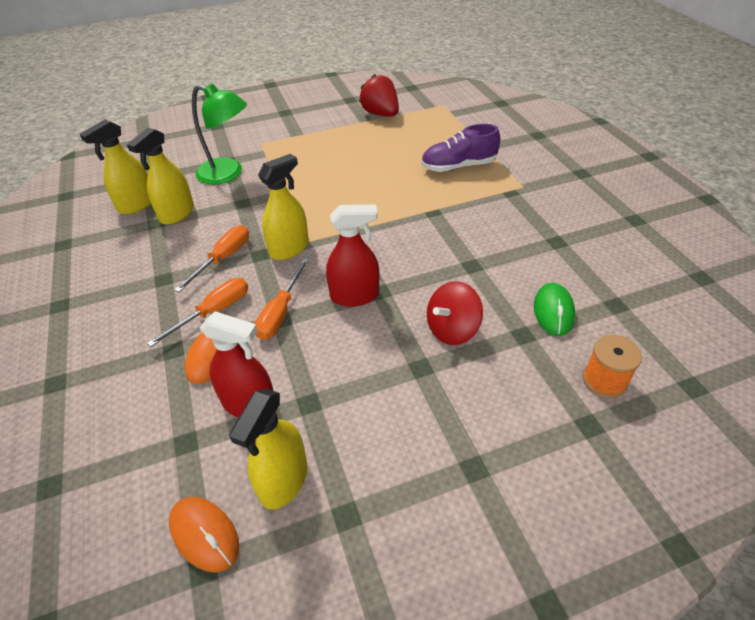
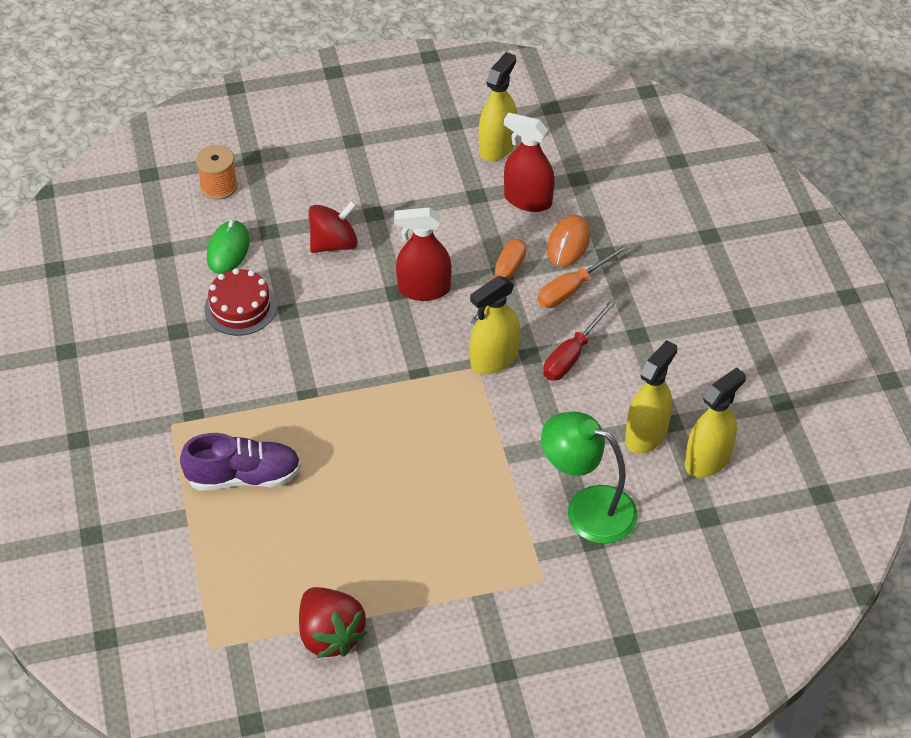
camera: 175 degrees left, 5 degrees up
(204, 535) = (552, 123): orange mouse -> none
(223, 258) = (572, 354): orange screwdriver -> red screwdriver
(514, 264) = (240, 307): none -> red cake

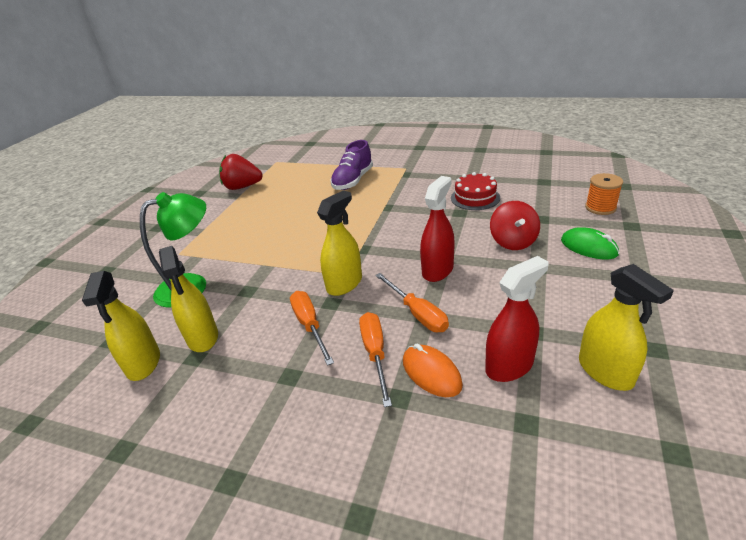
camera: 125 degrees right, 15 degrees down
(228, 250) = (531, 201): green mouse -> green mouse (588, 247)
(494, 359) = (344, 284): yellow spray bottle -> yellow spray bottle turned 45 degrees clockwise
(572, 354) = (310, 326): red screwdriver -> orange screwdriver

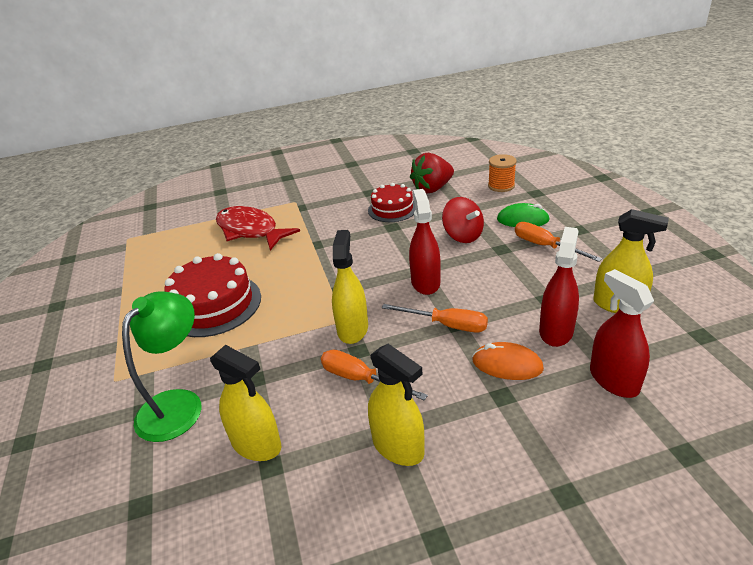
camera: 35 degrees left, 0 degrees up
(143, 363) = (214, 504): yellow spray bottle -> yellow spray bottle (398, 447)
(242, 187) = (114, 279): red strawberry -> red strawberry (432, 189)
(277, 226) = (213, 305): none -> red cake
(353, 181) = (250, 230): purple shoe -> red fish
(375, 354) = (447, 373): orange screwdriver -> orange screwdriver (545, 246)
(517, 442) = (613, 380): none -> red spray bottle

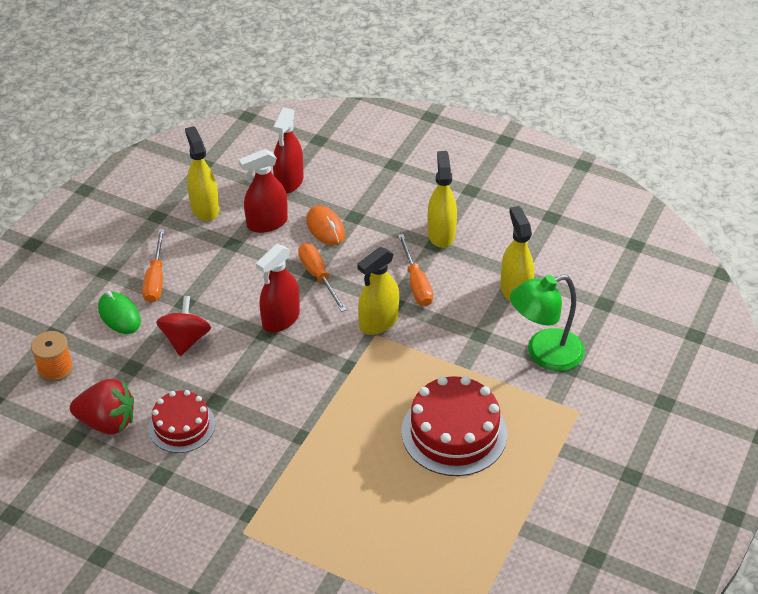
camera: 140 degrees left, 10 degrees up
(250, 230) = (335, 518): red fish -> none

